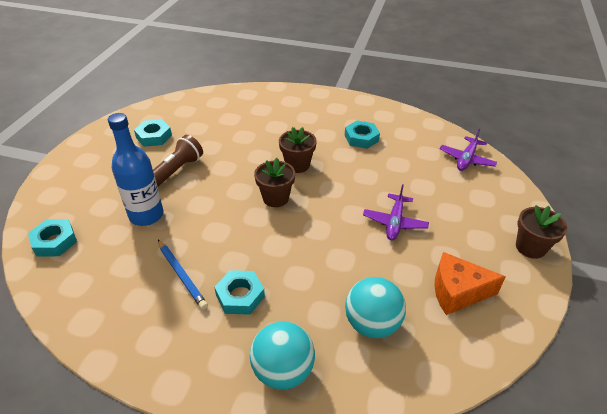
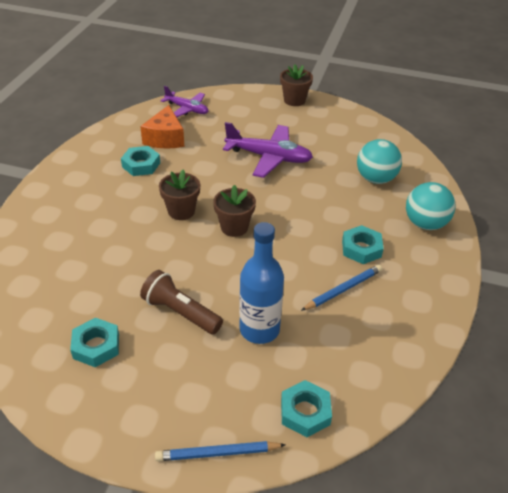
camera: 90 degrees left, 0 degrees up
(43, 195) = (217, 453): none -> blue pencil
(394, 222) = (269, 157): purple plane -> purple plane, size x1.57
(457, 292) = (340, 138): orange cheese -> orange cheese (165, 138)

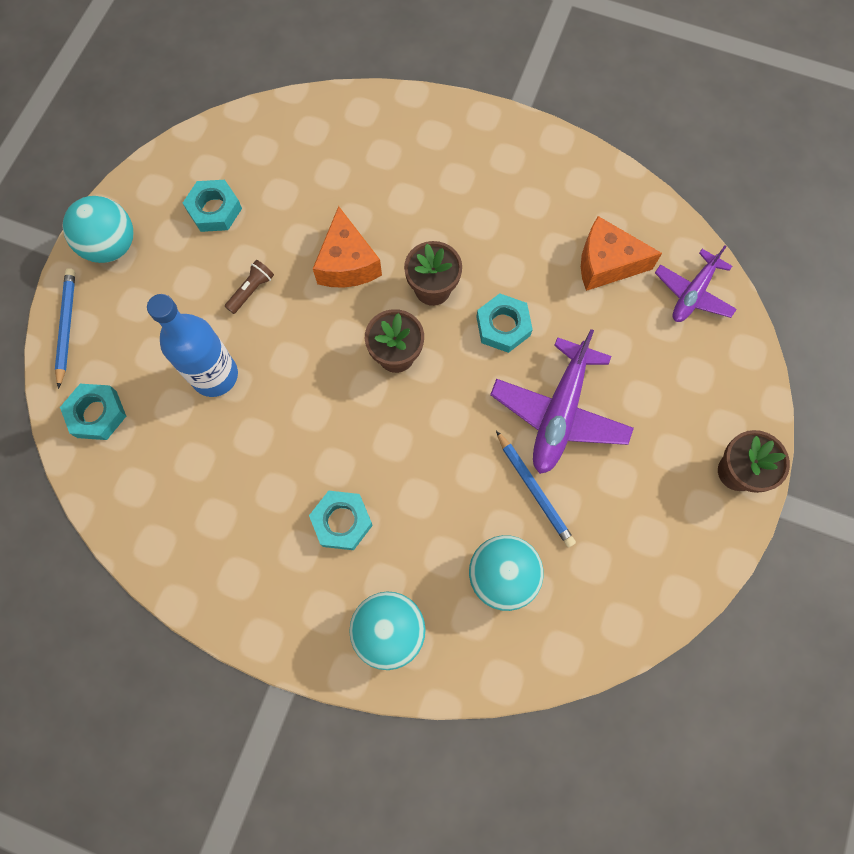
camera: 95 degrees right, 30 degrees up
(127, 426) = (111, 246): none -> turquoise ball
(141, 165) = (538, 234): turquoise nut -> turquoise nut (503, 326)
(158, 256) = (347, 263): none -> orange cheese
(180, 312) = (251, 290): brown flashlight -> brown flashlight, size x0.57
(343, 289) = (267, 483): blue pencil -> blue pencil (535, 490)

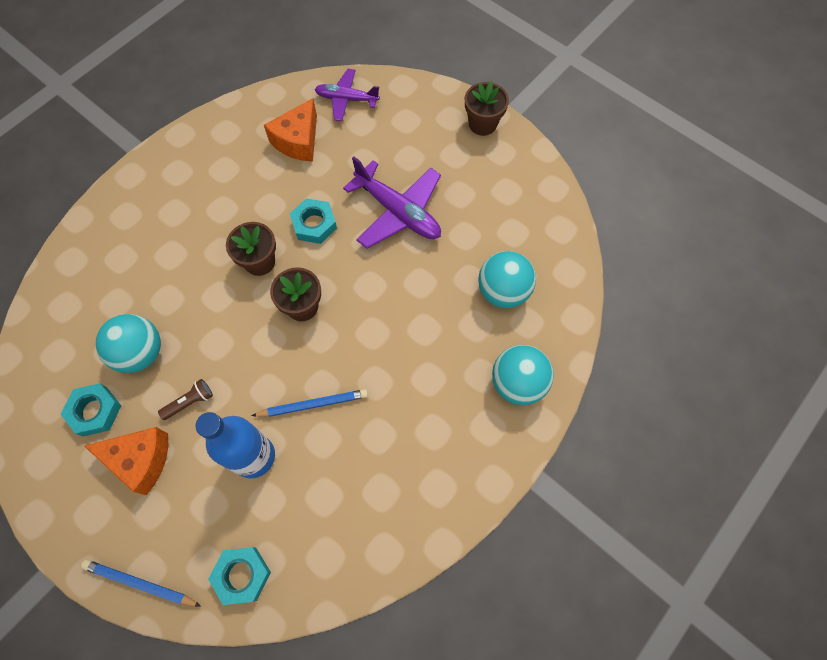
camera: 70 degrees left, 5 degrees down
(111, 246) = (79, 517): turquoise ball -> turquoise ball (141, 353)
(251, 290) = (190, 402): brown flashlight -> brown flashlight turned 90 degrees clockwise
(342, 521) = (421, 391): turquoise nut -> none
(347, 263) = (205, 317): orange cheese -> orange cheese (140, 460)
(535, 490) = (449, 248): blue pencil -> blue pencil (313, 404)
(693, 293) = (346, 99): purple plane -> purple plane turned 135 degrees clockwise

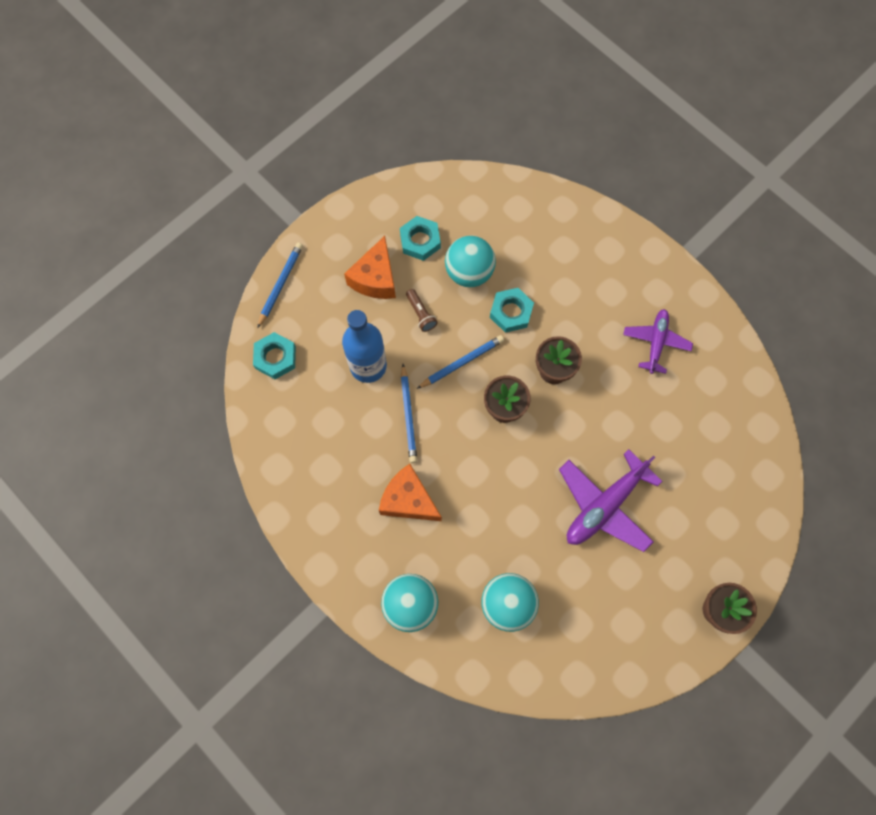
camera: 95 degrees right, 5 degrees up
(250, 352) = (462, 362): none -> blue pencil
(298, 141) = (695, 408): orange cheese -> orange cheese (408, 500)
(314, 224) = (593, 421): turquoise nut -> turquoise nut (511, 312)
(346, 99) = (751, 460): purple plane -> purple plane (655, 342)

